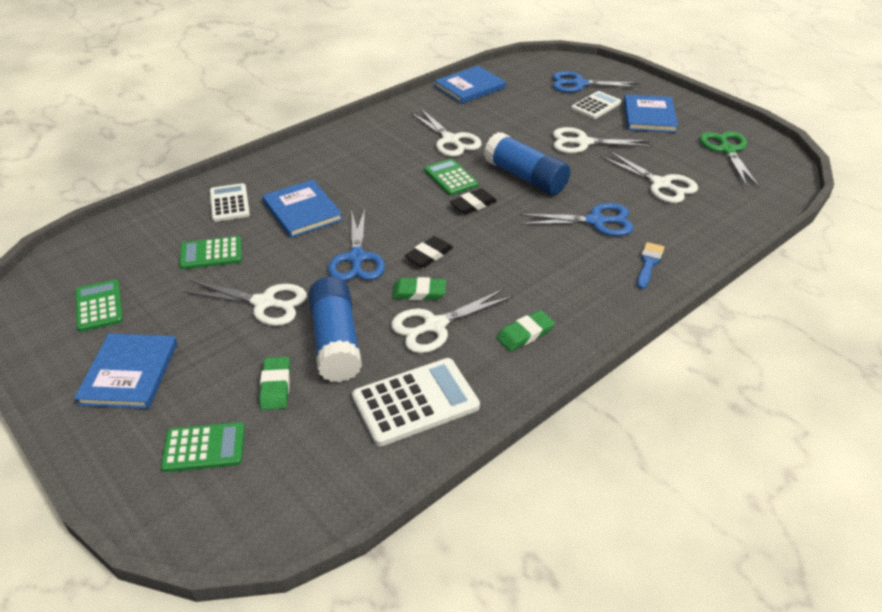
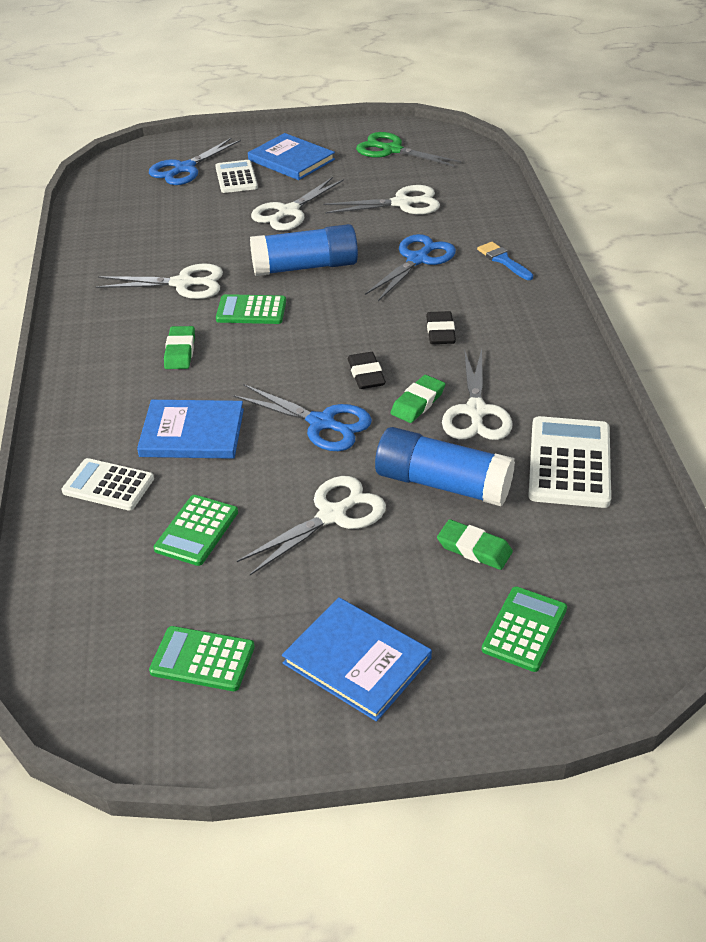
camera: 55 degrees left, 0 degrees up
(470, 87) = (96, 231): blue book -> none
(473, 205) = (314, 315): black eraser -> black eraser (440, 332)
(525, 334) = (533, 364): green eraser -> green eraser (180, 351)

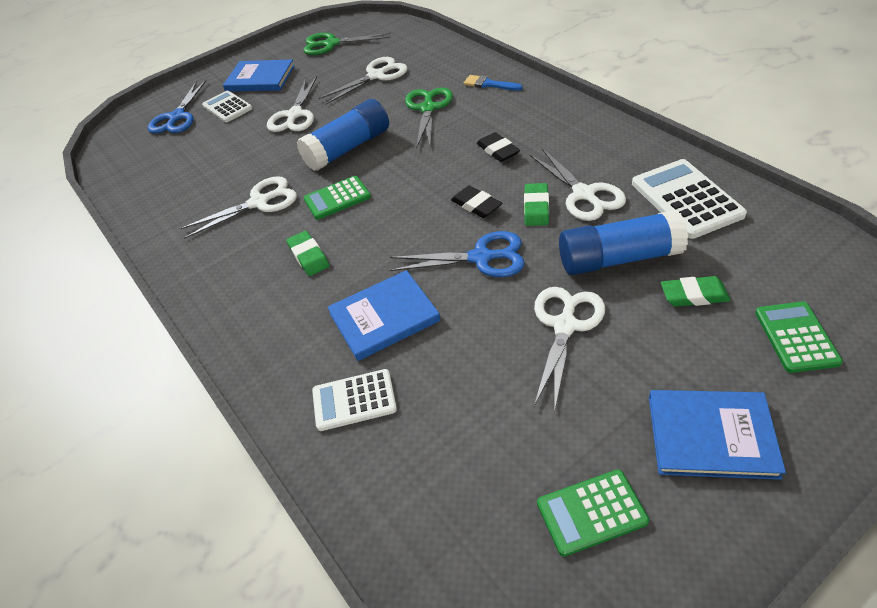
camera: 25 degrees left, 5 degrees up
(196, 531) = (470, 398): green calculator -> none
(417, 260) = (428, 108): blue scissors -> green scissors

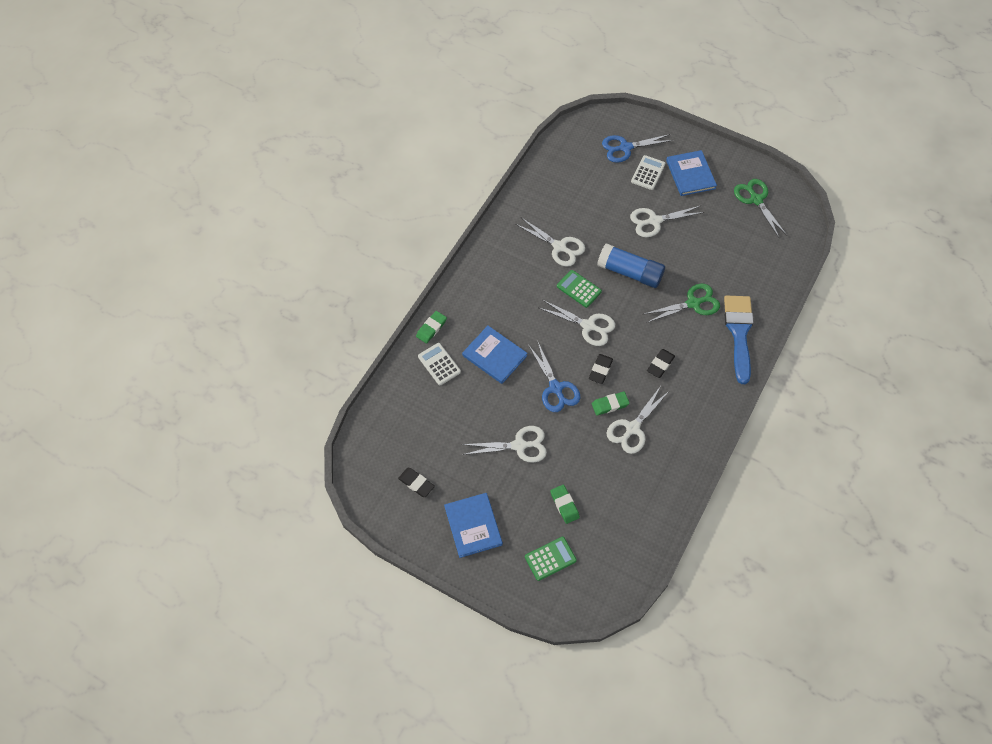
camera: 60 degrees right, 15 degrees up
(308, 256) = (525, 297): green eraser -> green eraser (431, 328)
(376, 76) = (722, 252): white scissors -> white scissors (588, 326)
(489, 84) = (739, 333): blue brush -> blue brush, size x2.09
(591, 512) = (416, 483): green calculator -> black eraser
(618, 258) = (580, 460): blue glue stick -> none
(686, 199) = (648, 488): white calculator -> none

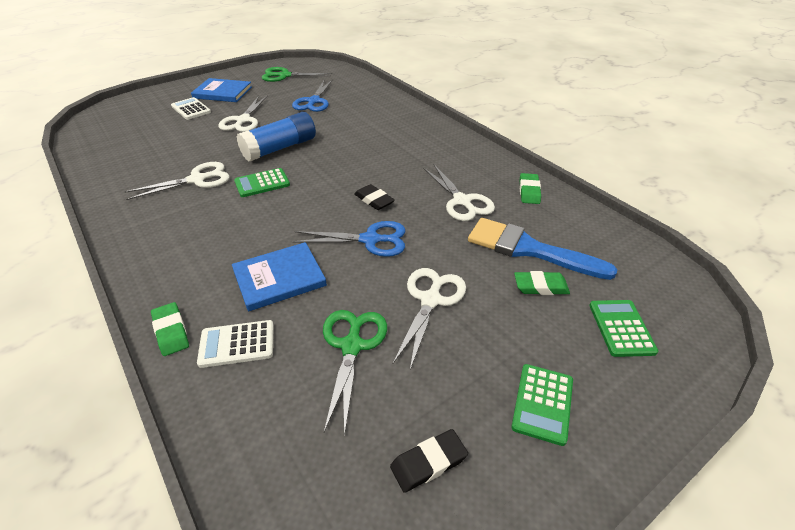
camera: 65 degrees left, 20 degrees down
(473, 525) = (542, 403): blue book -> green calculator
(588, 326) = (313, 191): white scissors -> none
(610, 404) = (422, 207): green eraser -> green eraser (529, 191)
(625, 148) = (148, 111): blue scissors -> blue scissors (314, 101)
(660, 364) = (399, 162): black eraser -> none
(693, 303) = (350, 127): green scissors -> green scissors (352, 346)
(739, 333) = (400, 116): blue brush -> blue brush (529, 249)

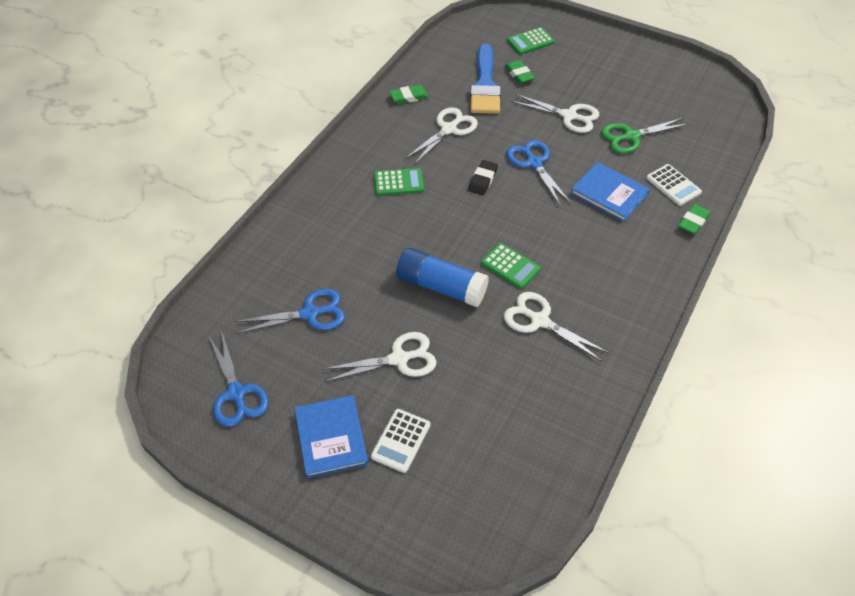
camera: 115 degrees left, 10 degrees up
(284, 76) = (236, 393): green scissors -> blue scissors
(428, 462) = (668, 89): black eraser -> none
(431, 300) = (569, 116): white scissors -> white scissors turned 150 degrees counterclockwise
(542, 403) = (605, 61): green calculator -> green calculator (399, 182)

